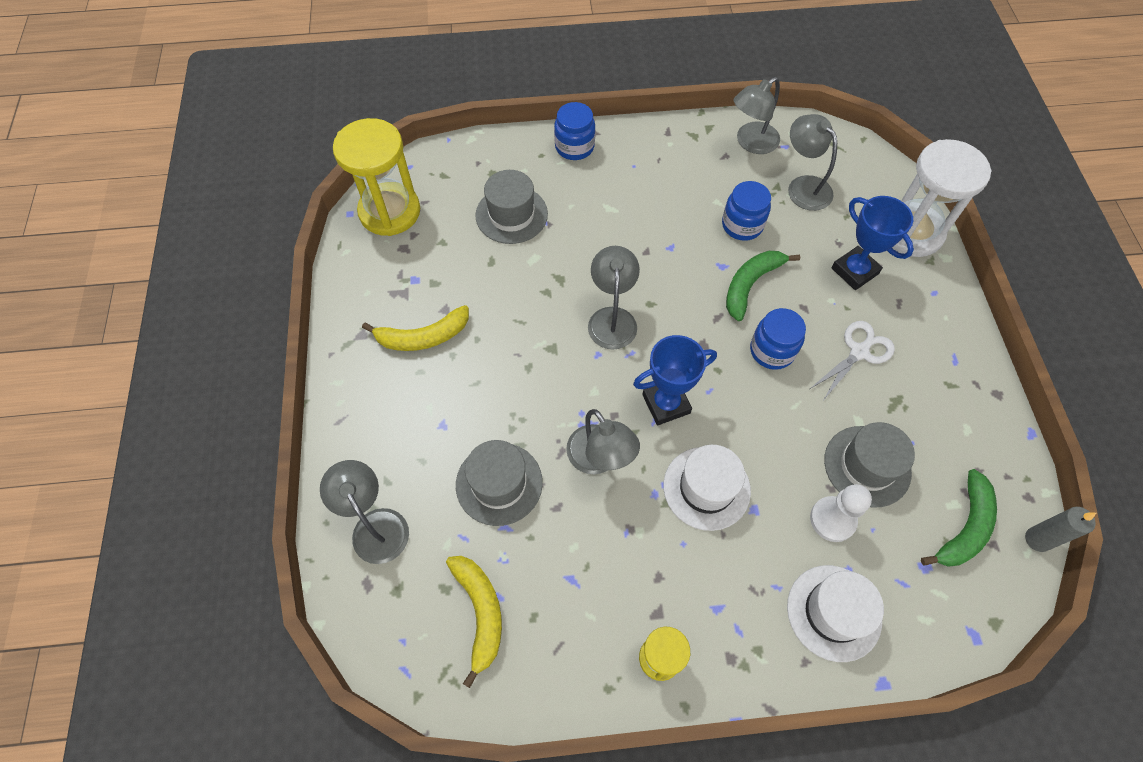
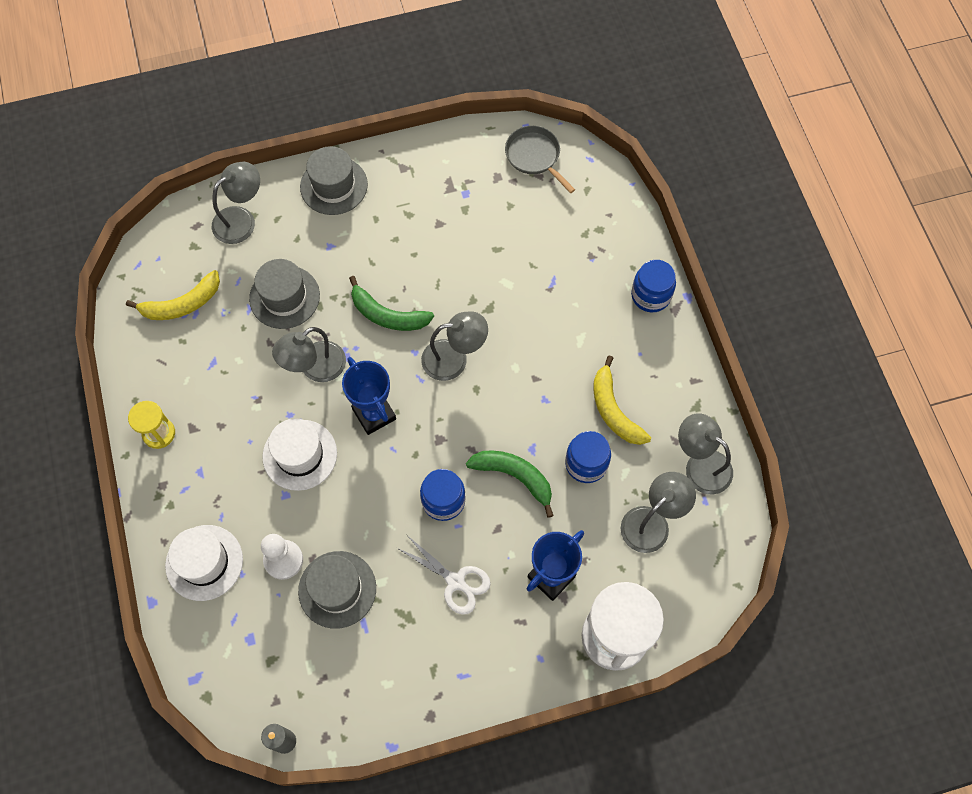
camera: 80 degrees right, 5 degrees up
(390, 211) = (534, 156): yellow hourglass -> grey pan
(423, 337) = (409, 213): yellow banana -> yellow banana (614, 410)
(511, 214) = (553, 255): grey hat -> grey hat (334, 186)
(964, 527) = (289, 675): green banana -> green banana (387, 315)

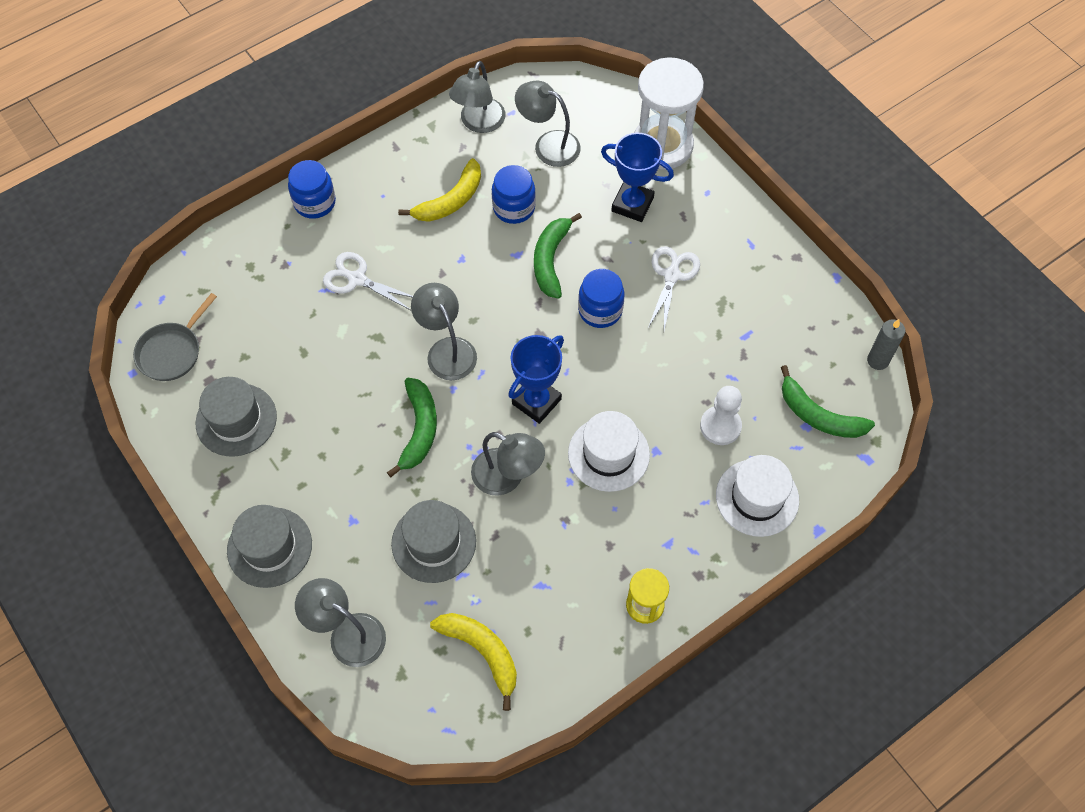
camera: 110 degrees left, 5 degrees down
(254, 655) = (819, 415): none -> green banana
(337, 589) = (725, 369): grey hat -> grey hat (236, 420)
(555, 308) = (356, 279): none -> white scissors

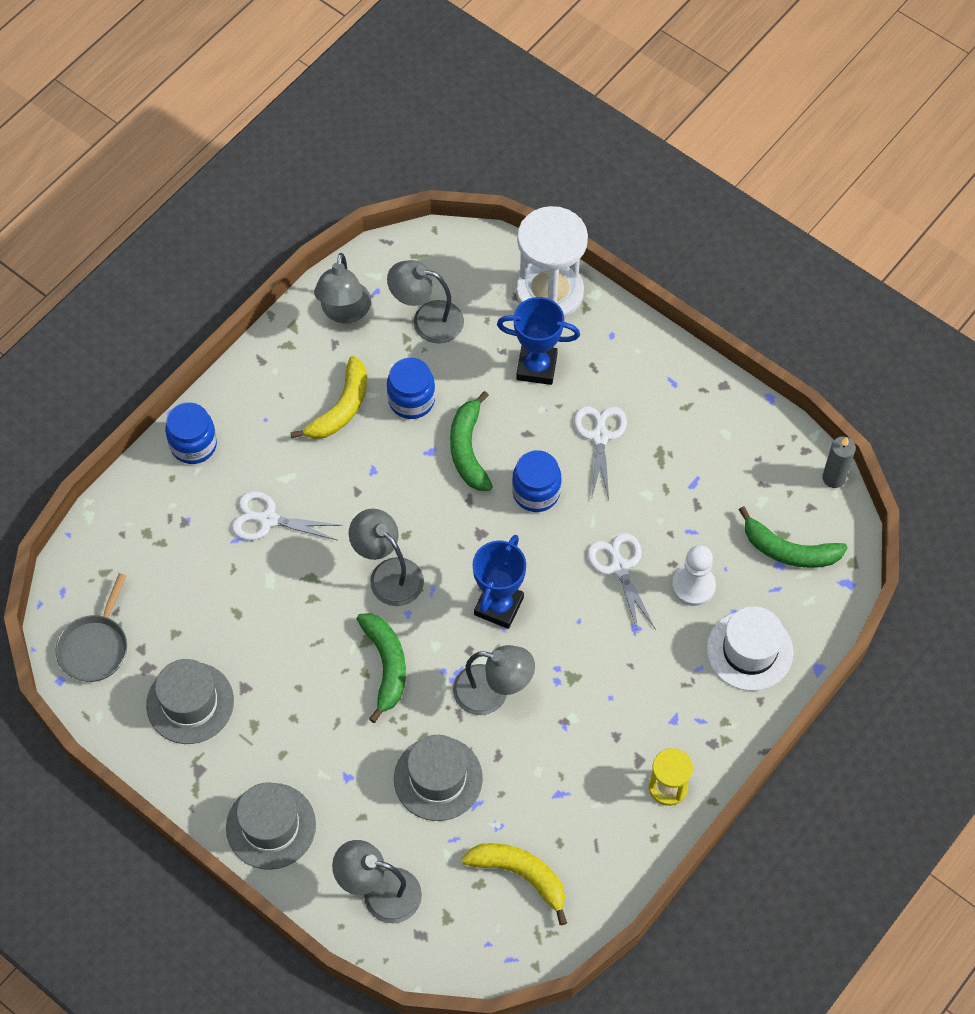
camera: 15 degrees left, 0 degrees up
(608, 454) = (588, 643): white hat -> none
(657, 393) = (619, 567): none -> white scissors

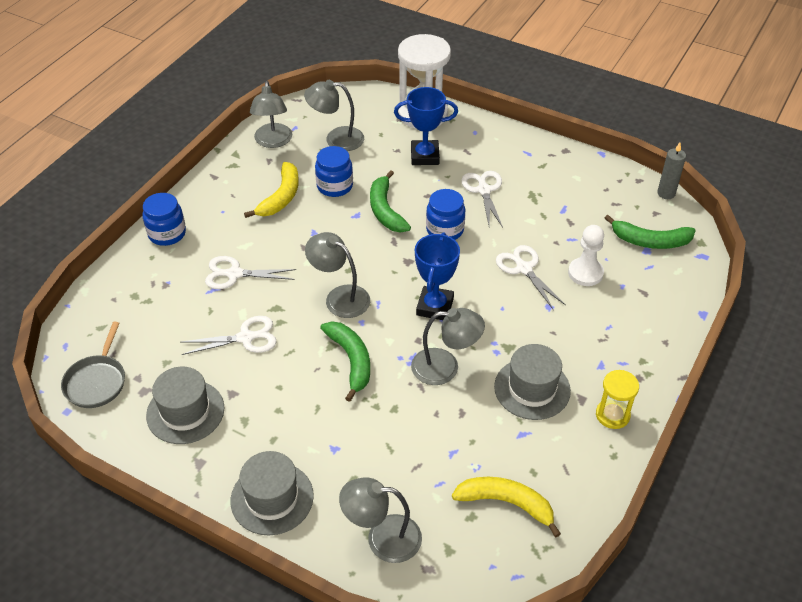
camera: 10 degrees left, 15 degrees down
(270, 614) = (246, 337): none -> white scissors
(438, 778) = (414, 437): grey hat -> grey hat (532, 388)
(749, 650) = (644, 309): white hat -> none

